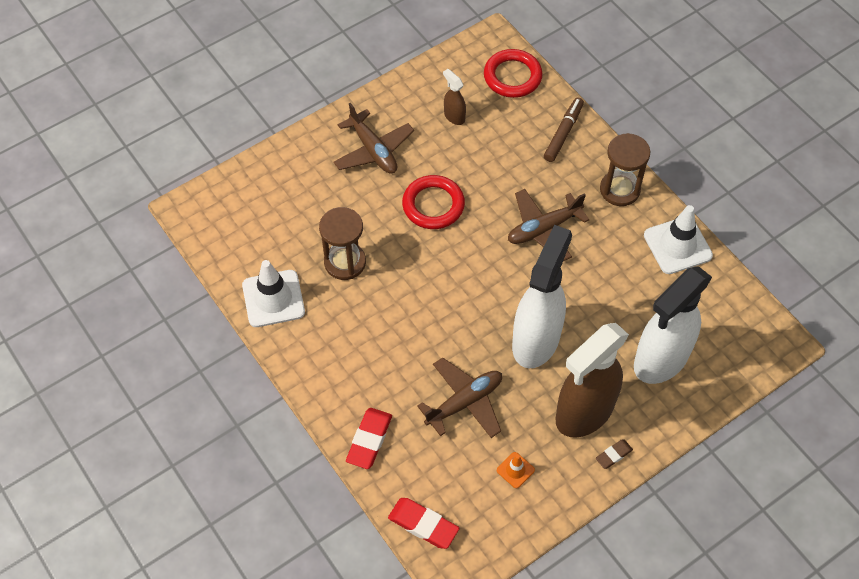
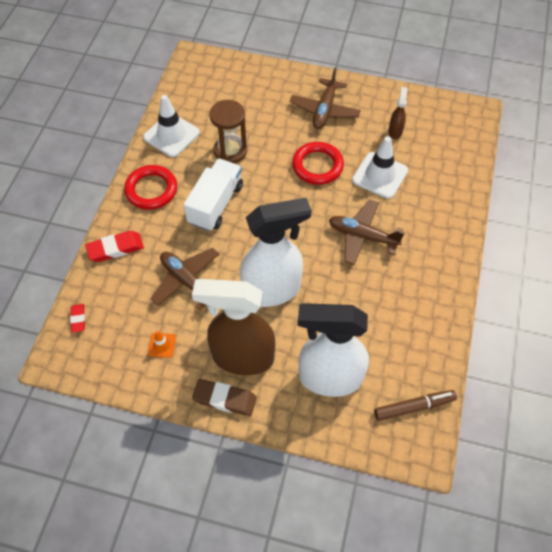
camera: 50 degrees right, 0 degrees up
(397, 319) = (215, 204): none -> white truck
(423, 525) = (78, 319): red eraser -> red eraser, size x0.58
(464, 402) = (187, 281): brown plane -> brown plane turned 150 degrees counterclockwise
(512, 76) = (461, 140): red ring -> red ring (151, 190)
(563, 133) = (450, 196): brown marker -> brown marker (414, 407)
(613, 455) = (225, 399): brown eraser -> brown eraser, size x1.73
(619, 190) = (442, 259): brown hourglass -> none
(677, 245) = (435, 325): white traffic cone -> white traffic cone (380, 175)

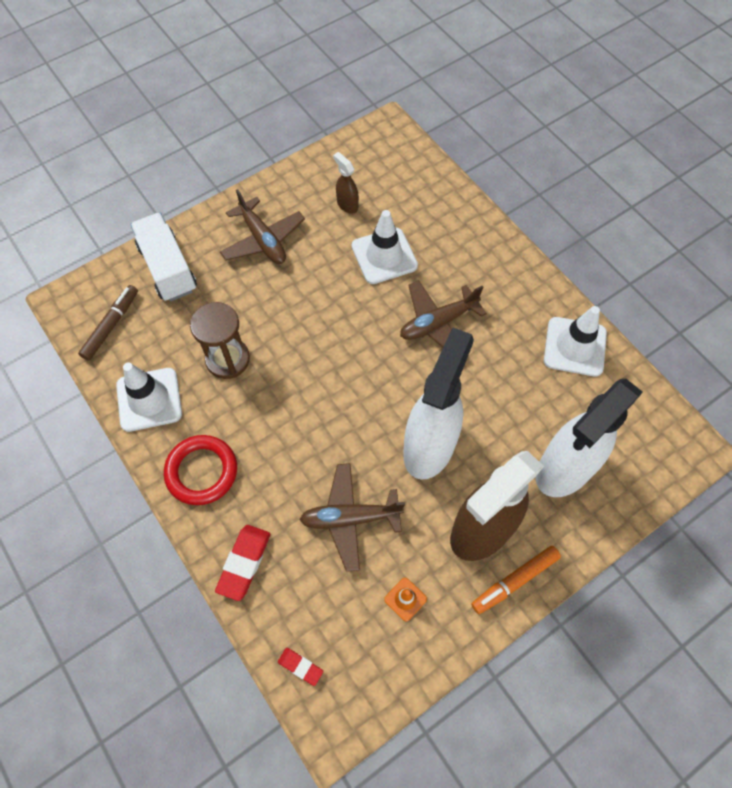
camera: 50 degrees left, 5 degrees up
(215, 204) = (281, 422): white truck -> white truck (168, 268)
(225, 399) = (514, 581): brown eraser -> orange marker
(317, 166) = (323, 297): red ring -> none
(414, 407) = (645, 421): brown marker -> brown marker (111, 325)
(427, 326) = (574, 347): none -> white traffic cone

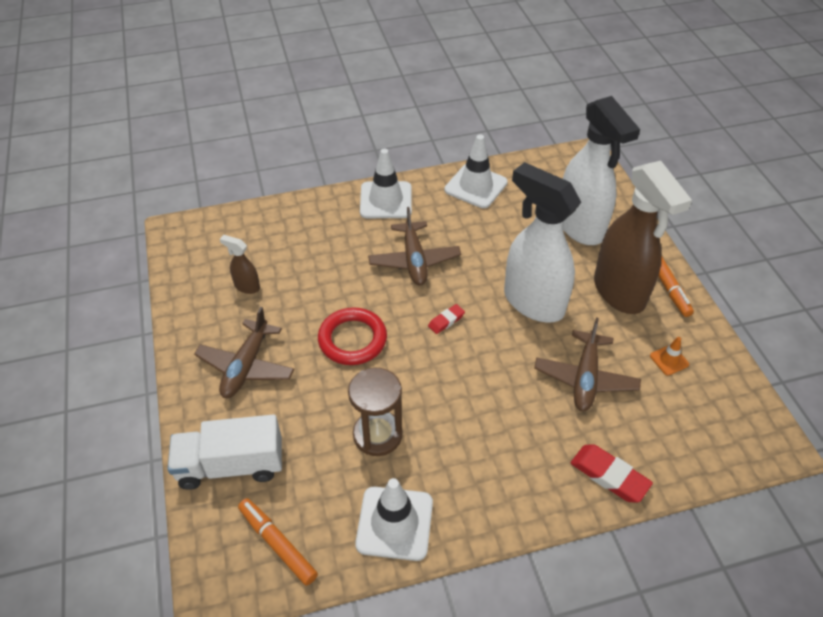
camera: 70 degrees left, 15 degrees down
(111, 325) = (277, 544): brown marker -> orange marker
(201, 471) = (500, 490): red ring -> red ring (352, 339)
(263, 240) = (246, 366): brown plane -> brown plane turned 120 degrees clockwise
(300, 667) = (718, 455): red eraser -> red eraser (446, 321)
(347, 205) = (247, 286): brown spray bottle -> brown spray bottle turned 45 degrees clockwise
(384, 256) = (323, 276): white traffic cone -> white traffic cone (386, 200)

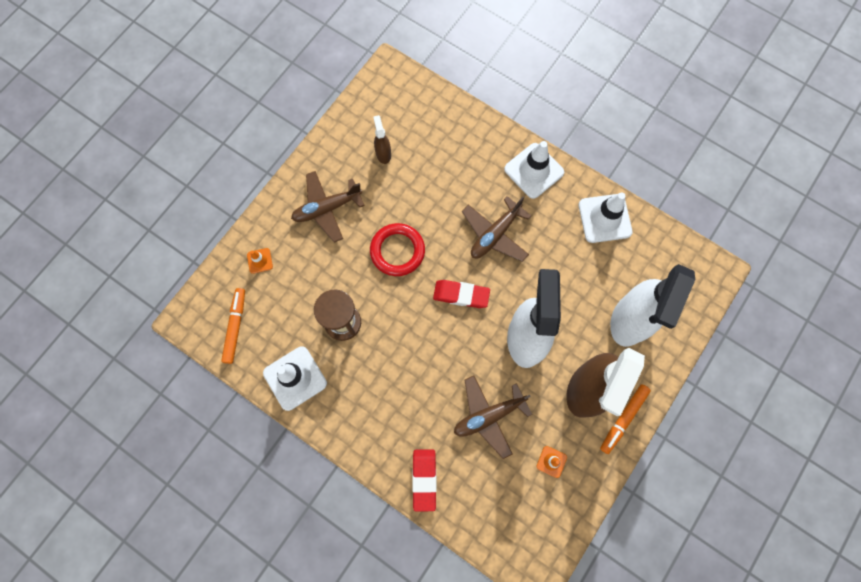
camera: 50 degrees right, 25 degrees up
(231, 465) = (260, 261): white truck -> orange traffic cone
(446, 321) = (461, 295): red eraser -> red eraser, size x1.73

